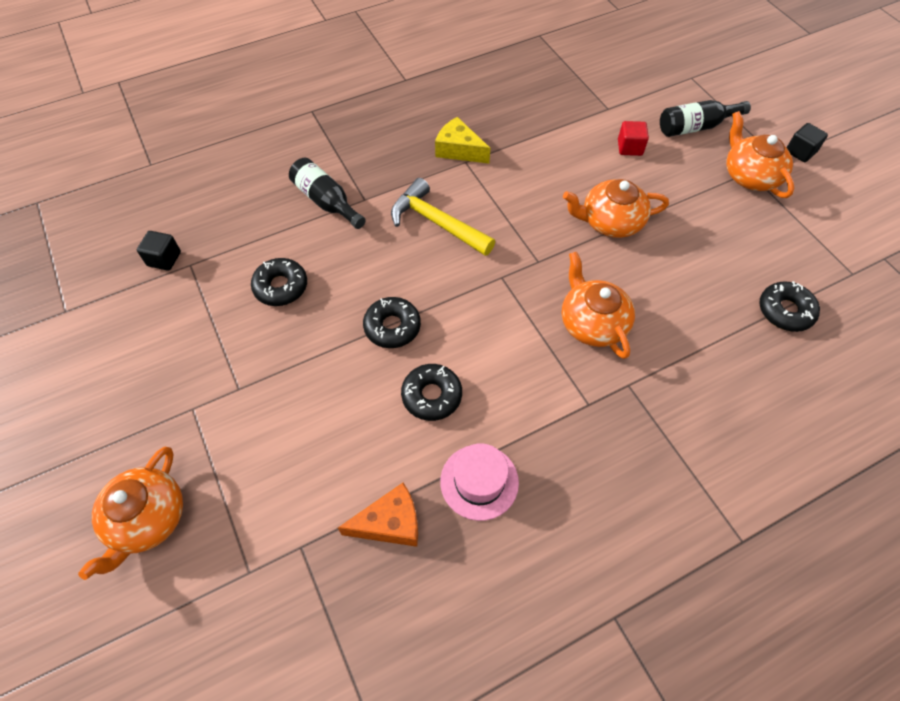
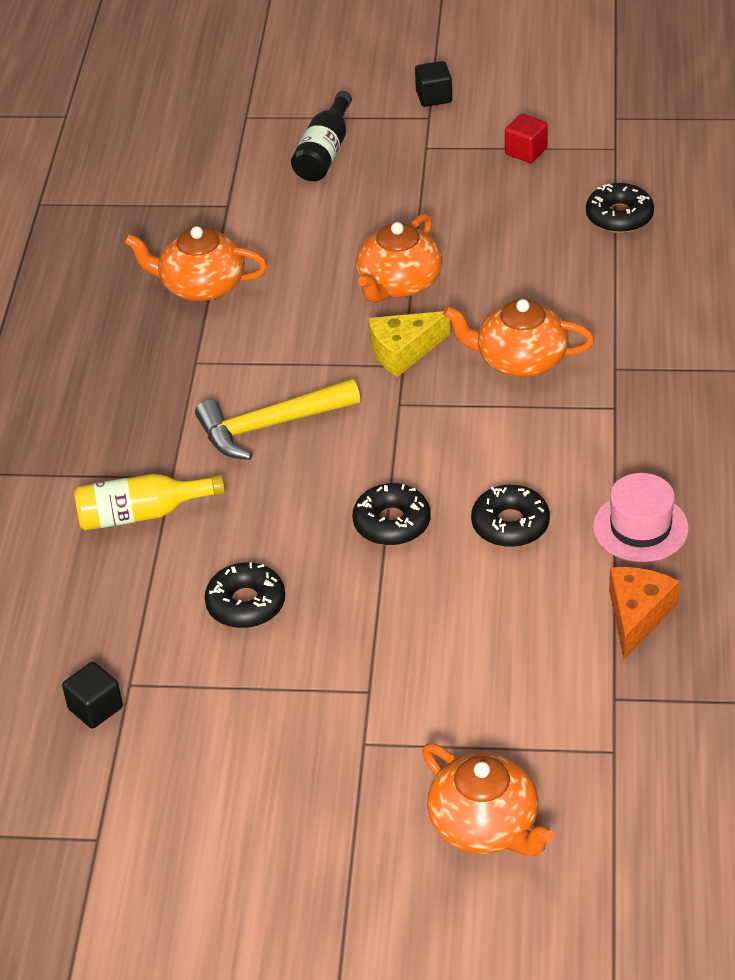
camera: 55 degrees left, 15 degrees down
(326, 201) = (141, 514): black bottle -> yellow bottle
(459, 150) = (170, 360): yellow cheese -> yellow cheese (403, 351)
(629, 147) = (305, 217): red cube -> red cube (526, 151)
(750, 176) = (432, 149): orange teapot -> orange teapot (201, 285)

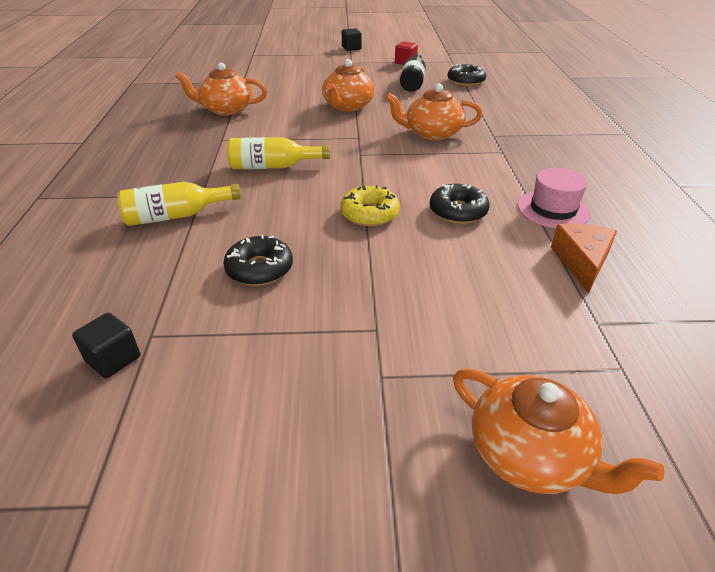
camera: 10 degrees left, 5 degrees down
(270, 425) = (273, 166): yellow hammer -> yellow bottle
(324, 152) = (296, 64): black bottle -> black bottle (413, 81)
(392, 523) = (369, 214): black donut -> yellow donut
(403, 351) = (357, 132): yellow cheese -> none

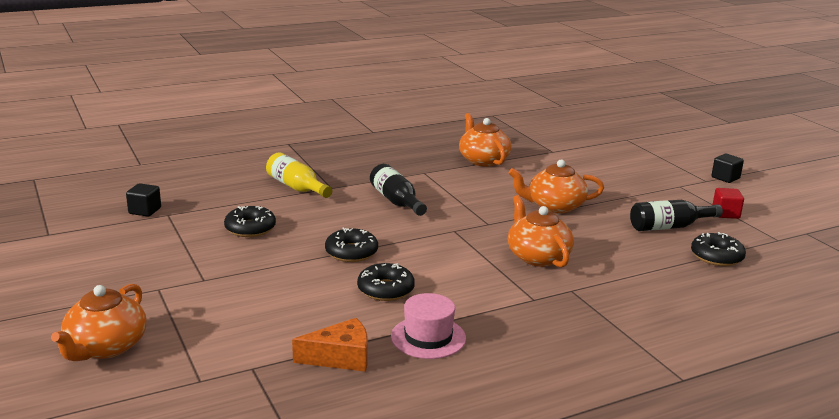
camera: 65 degrees right, 15 degrees down
(273, 166) = (396, 201): yellow bottle -> black bottle
(369, 214) = (351, 252): yellow donut -> black donut

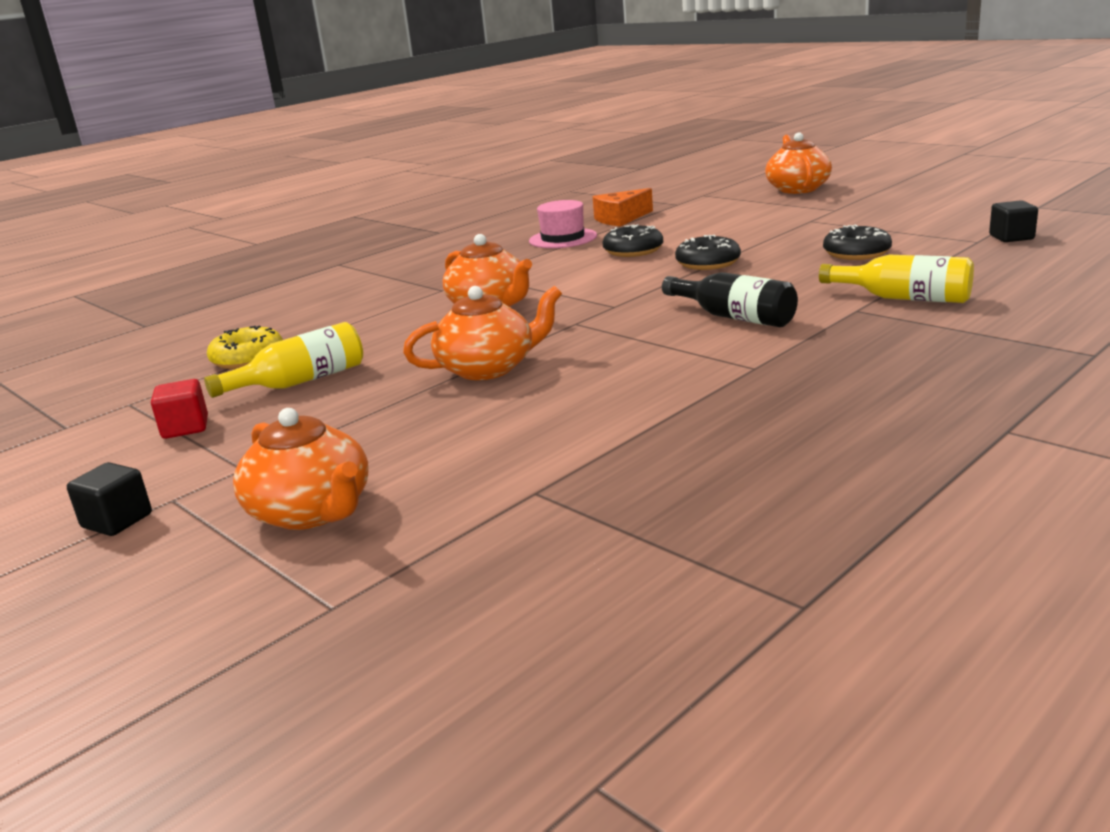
camera: 165 degrees right, 0 degrees up
(483, 160) = (674, 422): orange teapot -> orange teapot (311, 512)
(669, 227) = (300, 381): black bottle -> yellow bottle
(716, 257) = (248, 358): black donut -> yellow donut

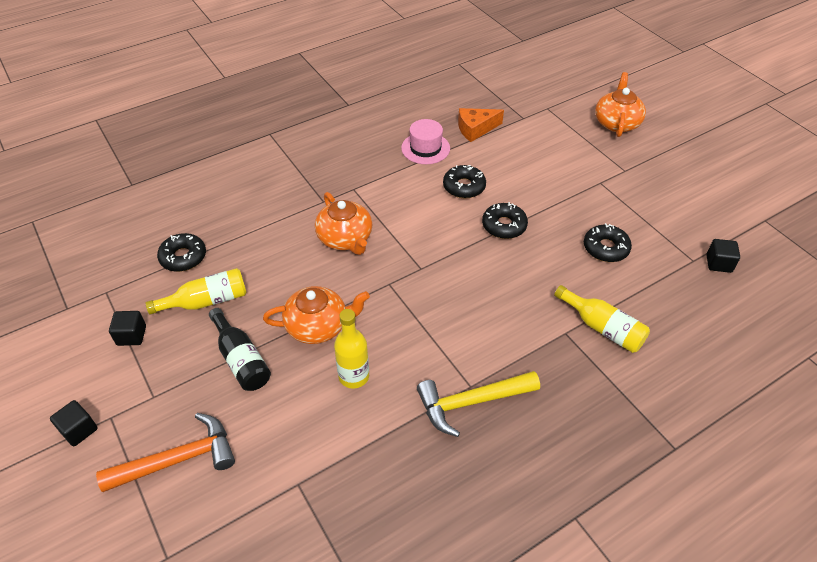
camera: 10 degrees right, 25 degrees up
(185, 428) = (131, 335): red cube -> black cube
(248, 358) = (183, 257): yellow donut -> black donut
(311, 512) = (178, 459): orange teapot -> orange hammer
(569, 393) = (354, 376): none -> yellow bottle
(734, 317) = (487, 313): black bottle -> black bottle (241, 359)
(765, 378) = (471, 402): none -> yellow hammer

